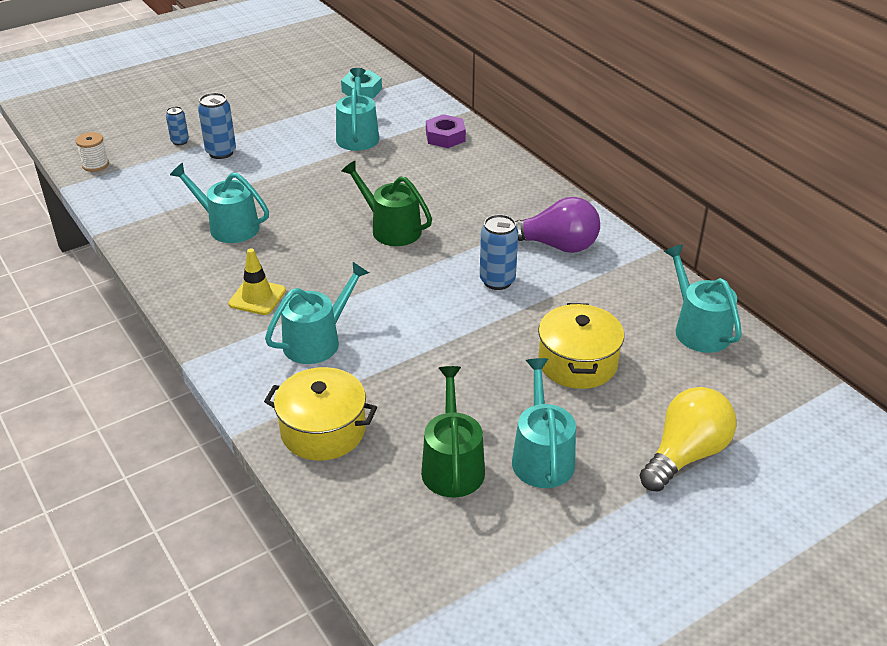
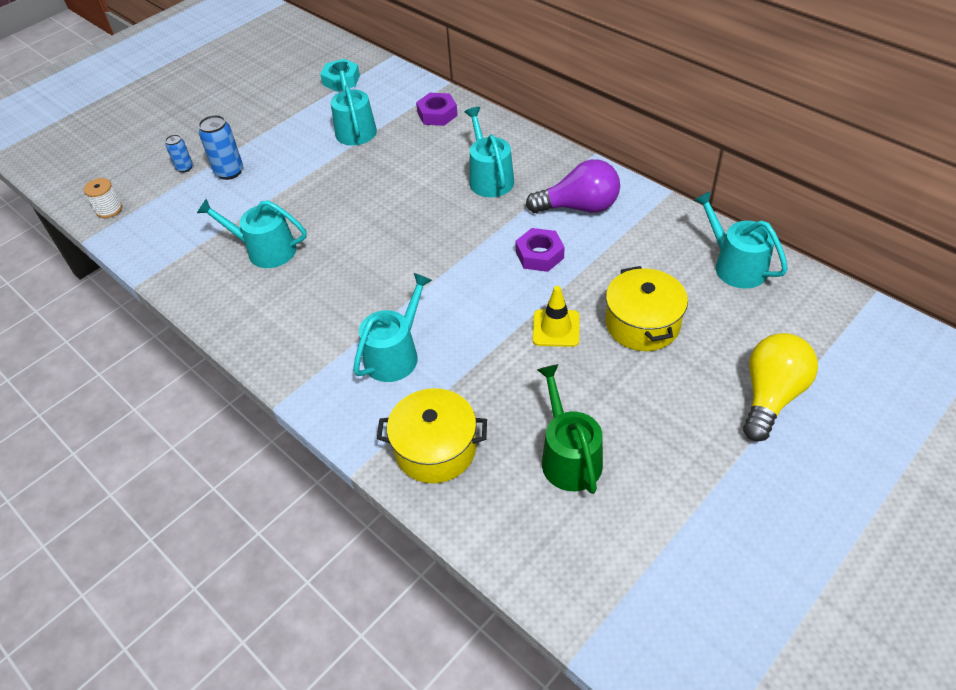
camera: 10 degrees left, 10 degrees up
(257, 297) = (321, 320): yellow traffic cone -> yellow traffic cone (556, 328)
(391, 229) = (422, 221): green watering can -> none
(497, 281) = (539, 255): blue can -> purple nut
(542, 456) = (646, 428): turquoise watering can -> turquoise watering can (489, 178)

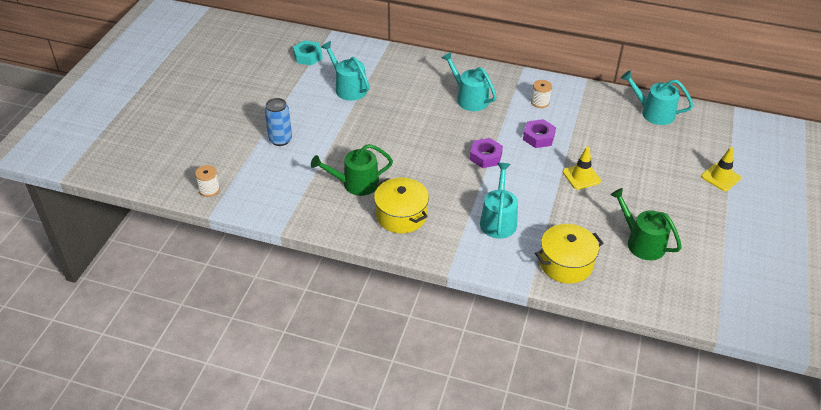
camera: 30 degrees left, 5 degrees down
(184, 168) = (242, 145): blue can -> none
(265, 250) = (356, 184): turquoise watering can -> green watering can
(437, 114) = (399, 65): purple nut -> purple nut (485, 156)
(579, 207) = (540, 102): purple light bulb -> white spool
(642, 324) = (627, 160): yellow pot -> yellow pot (401, 215)
(771, 396) = (720, 177): yellow light bulb -> yellow traffic cone

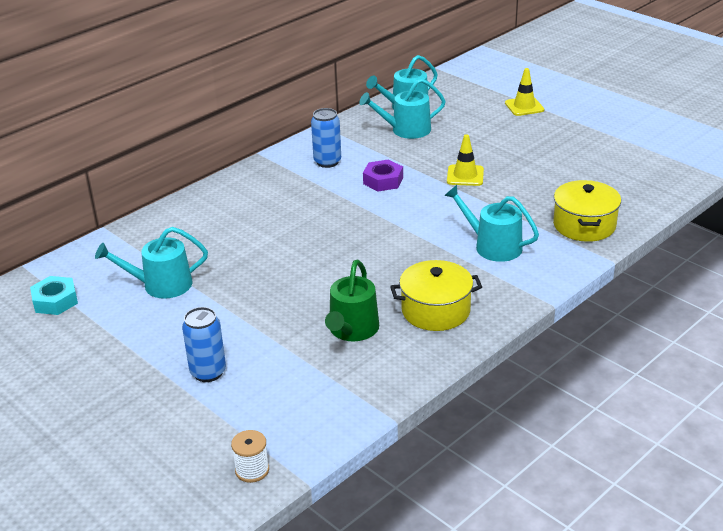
camera: 60 degrees left, 10 degrees down
(469, 98) = (275, 203): turquoise watering can -> turquoise watering can (406, 130)
(485, 156) = (384, 223): purple nut -> none
(540, 102) = (327, 162): white spool -> blue can
(642, 242) = (582, 174): green watering can -> none

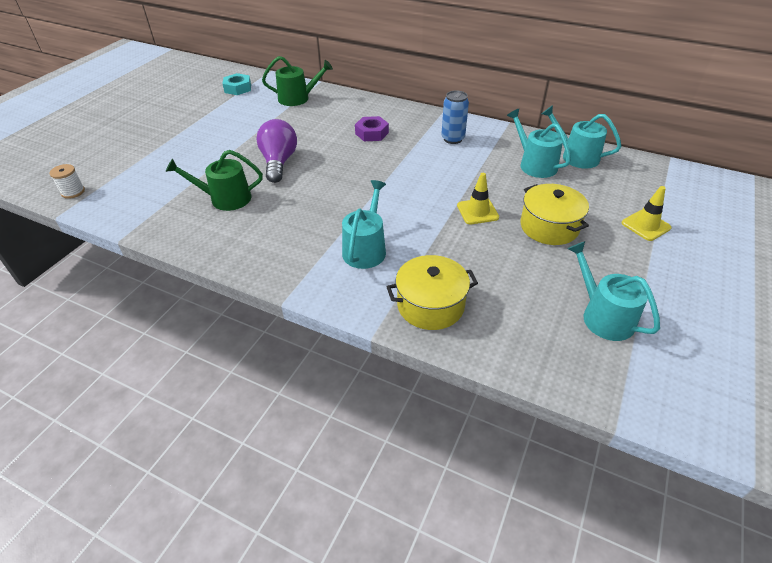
camera: 70 degrees right, 10 degrees up
(138, 251) = (298, 98): none -> green watering can
(161, 285) = (262, 115): turquoise watering can -> turquoise watering can (603, 316)
(208, 372) = (171, 153): blue can -> none
(296, 283) = (279, 162): none -> purple light bulb
(383, 181) = (440, 170): purple nut -> purple nut (372, 133)
(435, 310) = (258, 234): yellow pot -> yellow pot (549, 227)

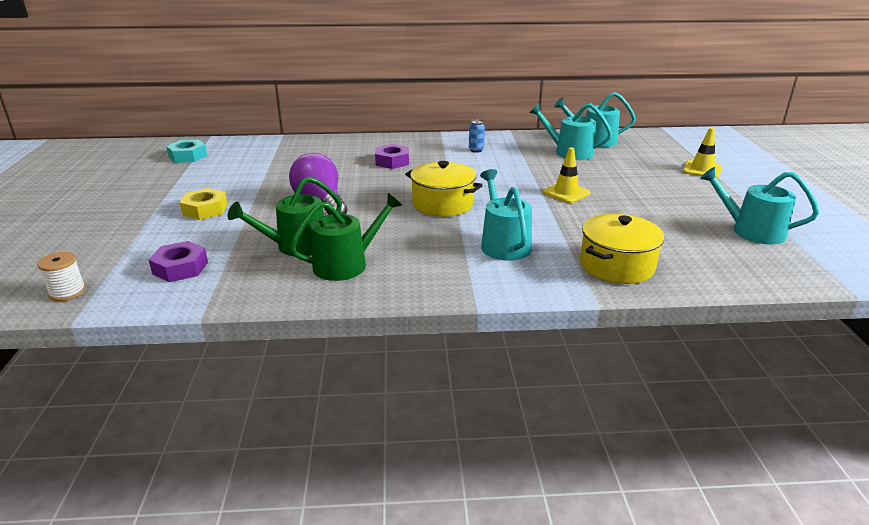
camera: 30 degrees left, 15 degrees down
(144, 193) = (180, 268): none -> purple nut
(202, 145) = (205, 210): none -> yellow nut
(298, 98) = (274, 151): green watering can -> green watering can (346, 264)
(452, 139) = (476, 150): blue can -> blue can, size x0.60
(549, 227) = (636, 188): yellow pot -> yellow pot (443, 204)

